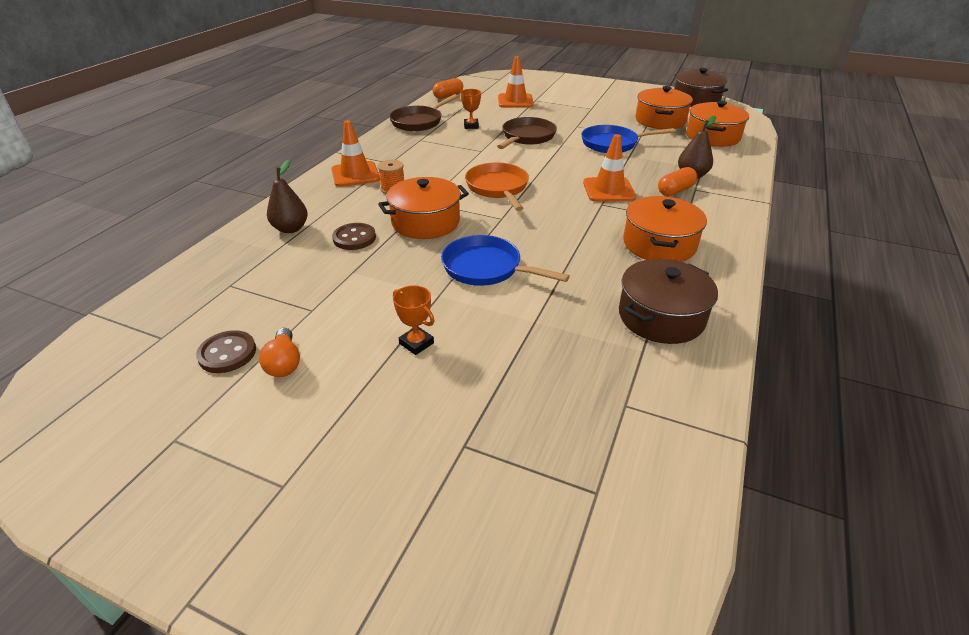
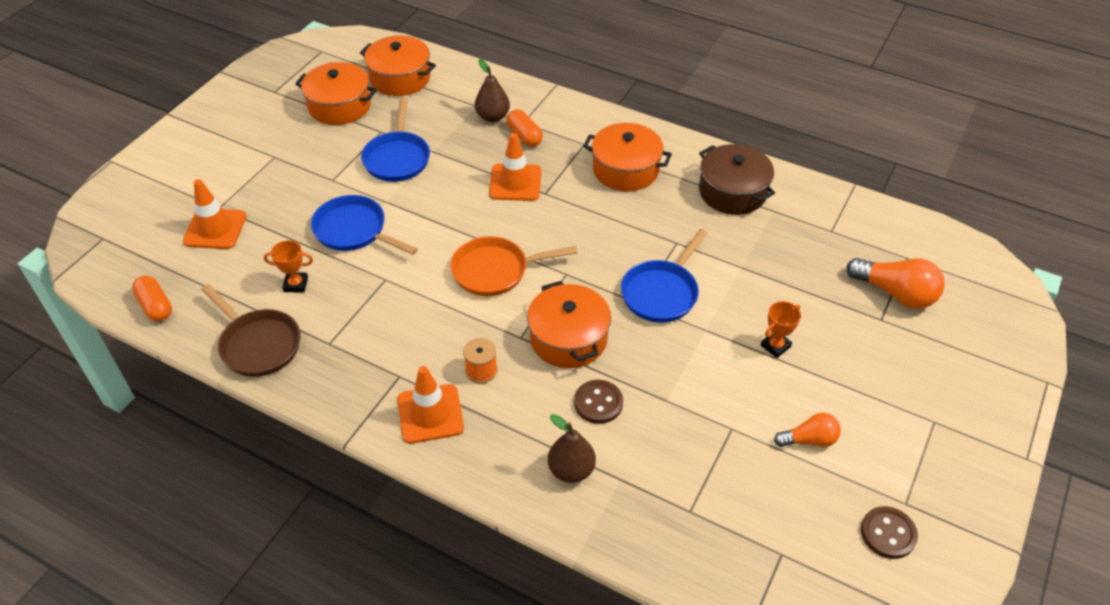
camera: 85 degrees left, 10 degrees up
(227, 353) = (800, 488): brown button -> brown button (888, 533)
(516, 468) = (895, 293): none -> orange light bulb
(527, 137) = (354, 230): brown pan -> blue pan
(696, 100) = (285, 62): brown pot -> none

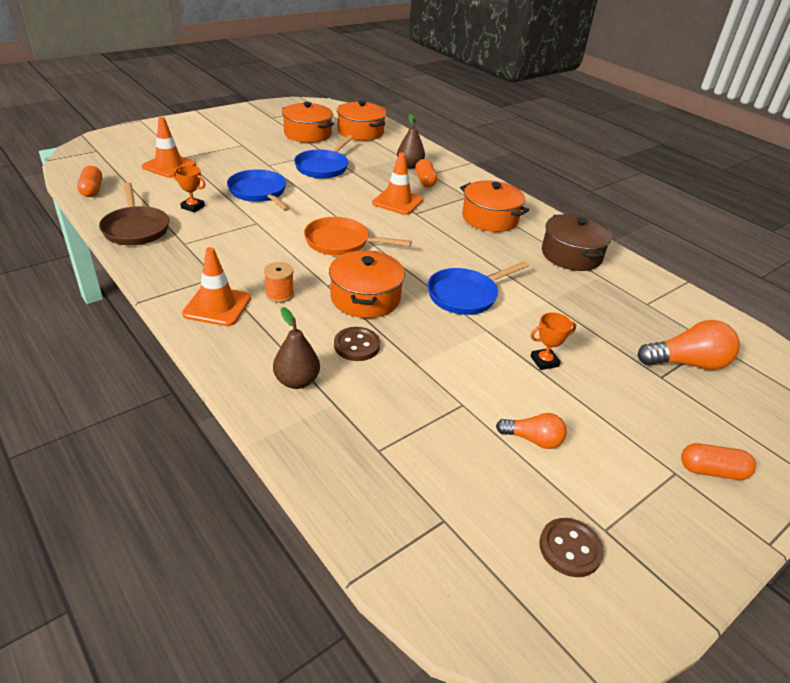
camera: 20 degrees right, 10 degrees down
(895, 293) = (686, 363): orange light bulb -> orange light bulb turned 60 degrees counterclockwise
(960, 406) = (712, 471): none -> orange capsule

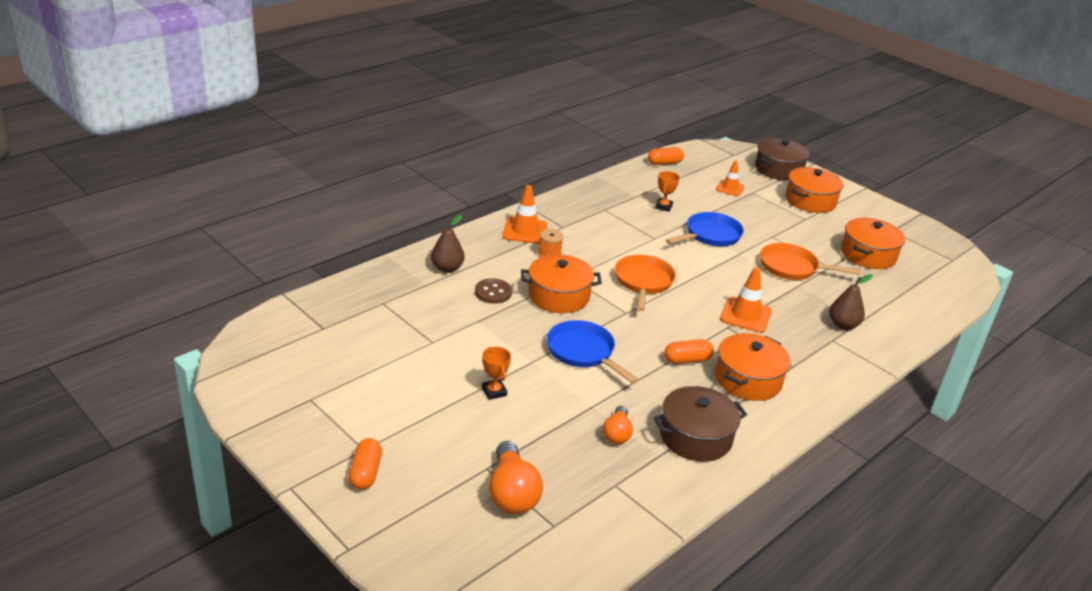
camera: 85 degrees right, 5 degrees down
(136, 228) = (615, 188): brown pan -> none
(142, 136) = (778, 169): none -> brown pot
(169, 166) = (730, 188): orange traffic cone -> orange traffic cone, size x0.66
(323, 167) = (792, 267): blue pan -> orange pan
(360, 132) = (908, 290): orange pot -> orange pot (810, 201)
(425, 181) = (810, 335): orange capsule -> orange capsule (687, 360)
(533, 439) = (396, 374): orange light bulb -> orange light bulb (617, 433)
(570, 548) = (296, 379): brown button -> none

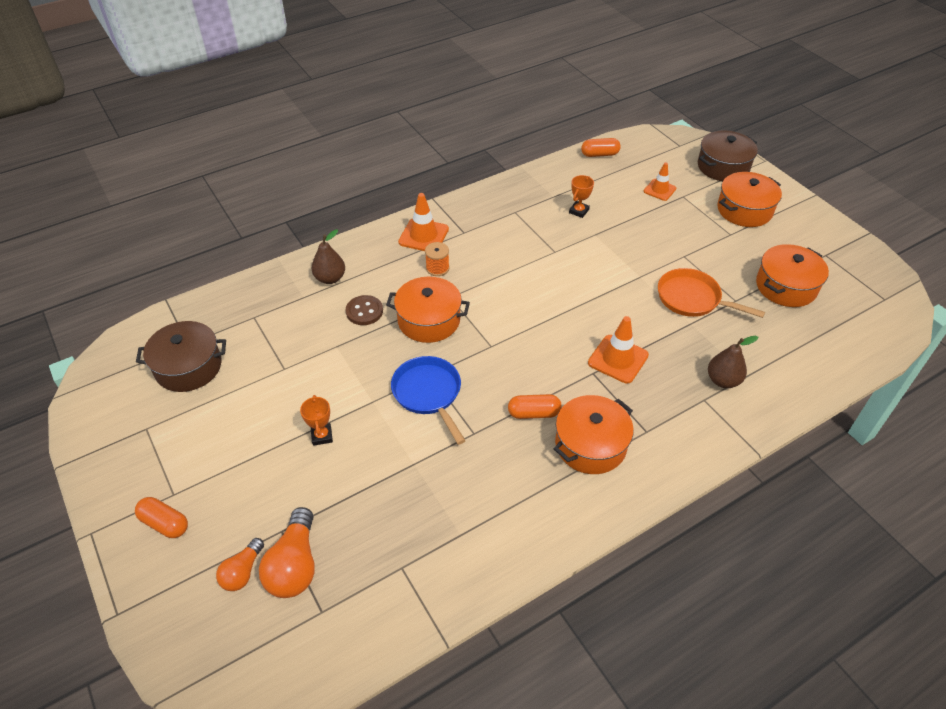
camera: 15 degrees right, 15 degrees up
(366, 473) = (165, 523): orange capsule -> orange capsule turned 75 degrees counterclockwise
(617, 433) = (426, 502): orange light bulb -> orange light bulb (242, 572)
(643, 282) = (523, 308): orange pan -> none
(695, 437) = (507, 515): brown pot -> brown pot (188, 367)
(710, 235) = (616, 251): blue pan -> none

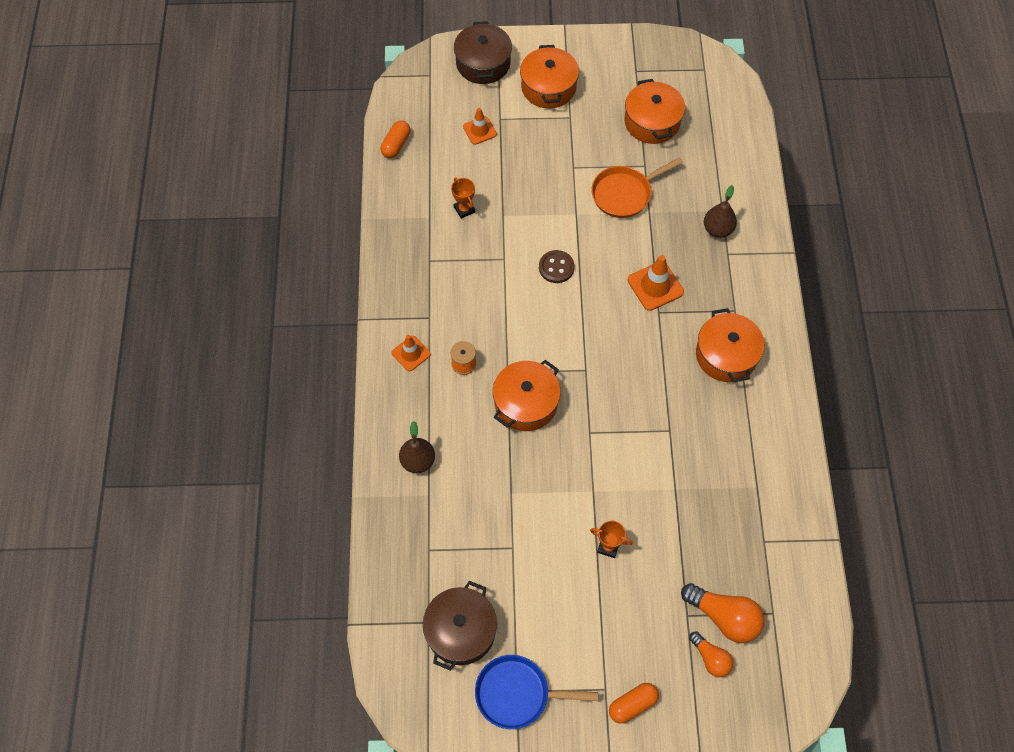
camera: 60 degrees left, 15 degrees up
(364, 311) = (481, 450): brown button -> brown button (556, 267)
(423, 236) = (411, 353): orange traffic cone -> orange traffic cone, size x0.66
(428, 393) = (610, 444): blue pan -> blue pan (517, 694)
(534, 413) = (674, 377): orange capsule -> none

